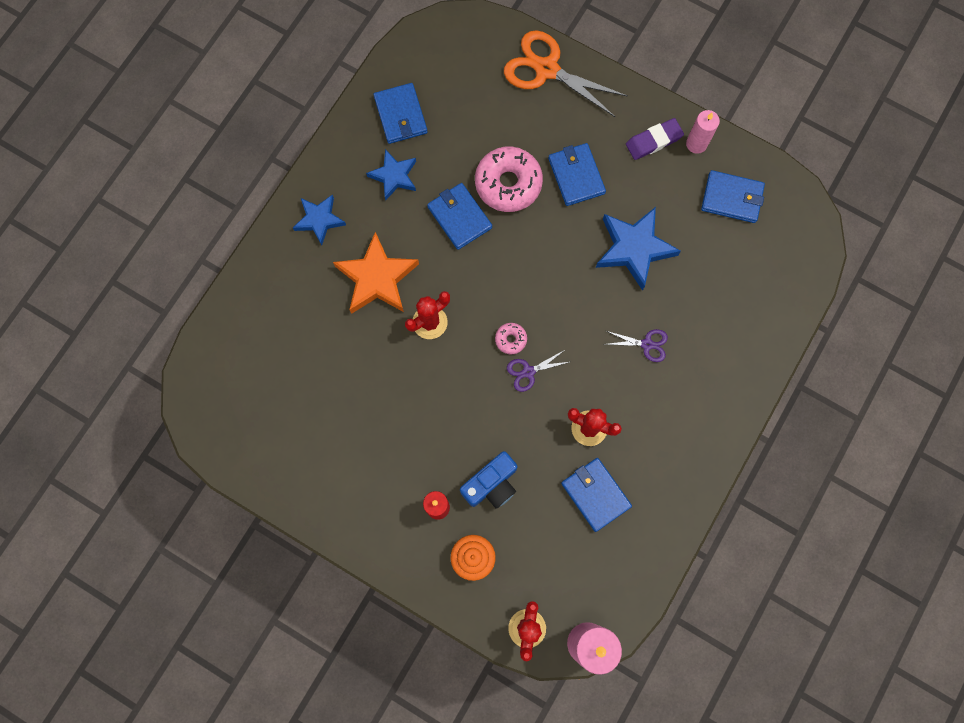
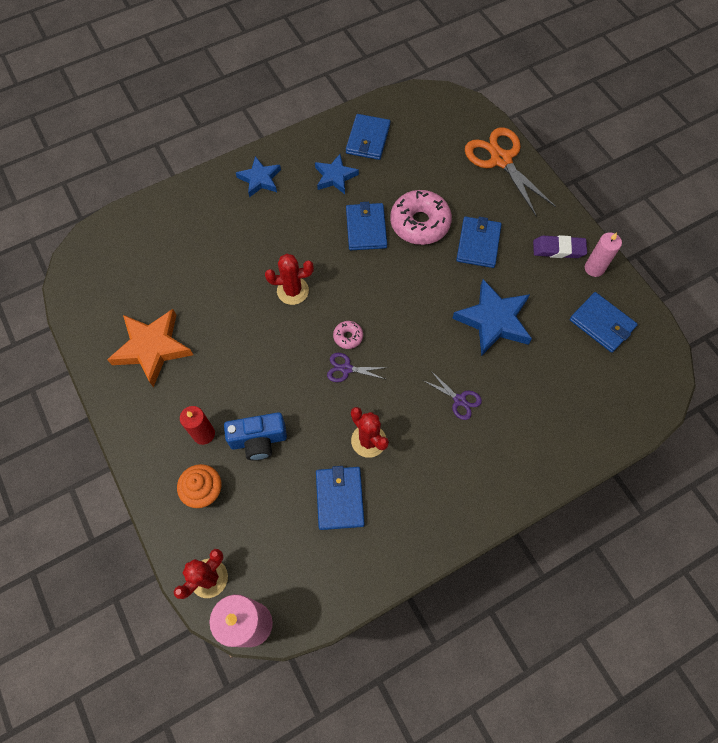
camera: 30 degrees right, 10 degrees down
(377, 278) = (274, 239): orange star -> orange star (152, 348)

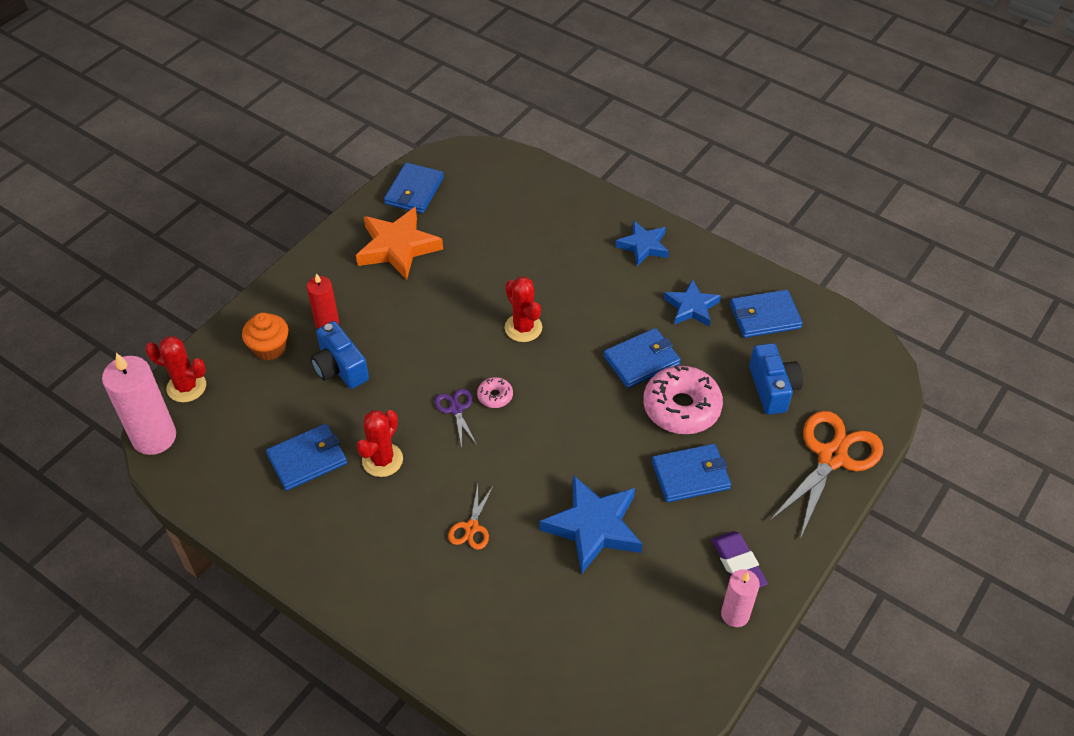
camera: 65 degrees right, 15 degrees down
(431, 164) = (772, 389): none -> blue camera
(459, 400) = (471, 528): purple scissors -> orange scissors
(602, 324) = (657, 648): blue wallet -> blue wallet (414, 191)

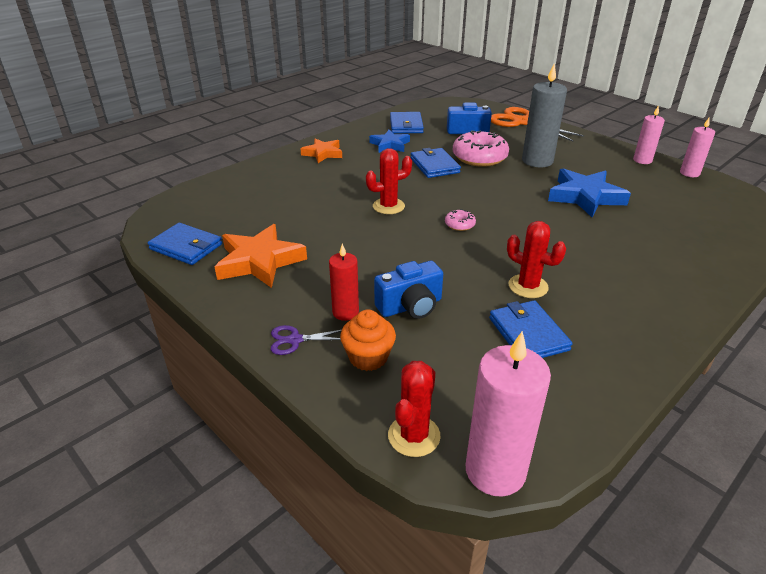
camera: 80 degrees left, 15 degrees down
(456, 409) = (471, 244): purple scissors -> purple scissors (295, 340)
(471, 528) = (595, 246): orange scissors -> none
(643, 246) = (323, 153): blue star -> orange star
(690, 475) = (537, 161): blue wallet -> grey candle
(706, 674) = (689, 173): none -> pink candle
(738, 564) = (605, 155): purple eraser -> none

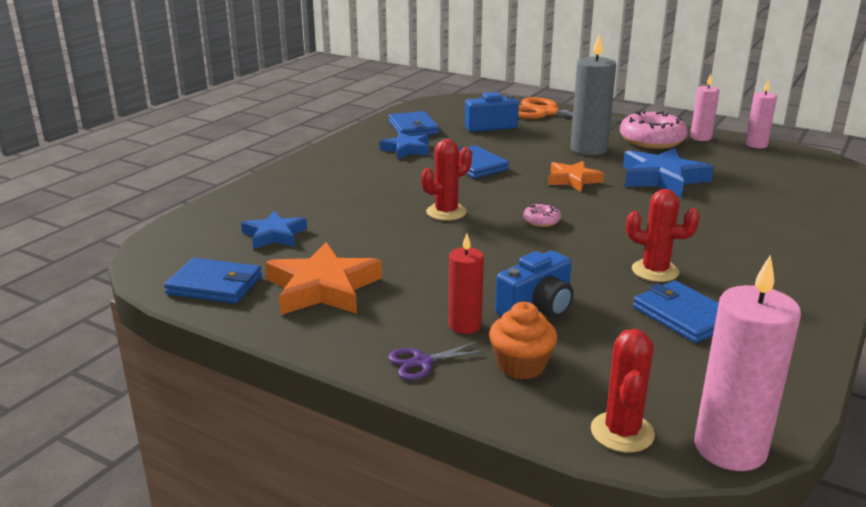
camera: 15 degrees left, 10 degrees down
(251, 209) = (274, 235): none -> blue star
(323, 153) = (328, 166): orange star -> orange star (573, 180)
(479, 157) = (521, 152): pink donut -> pink donut (651, 141)

